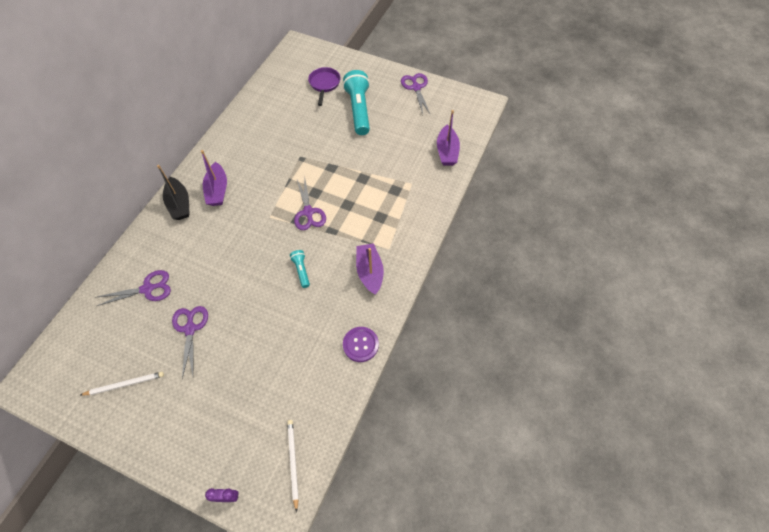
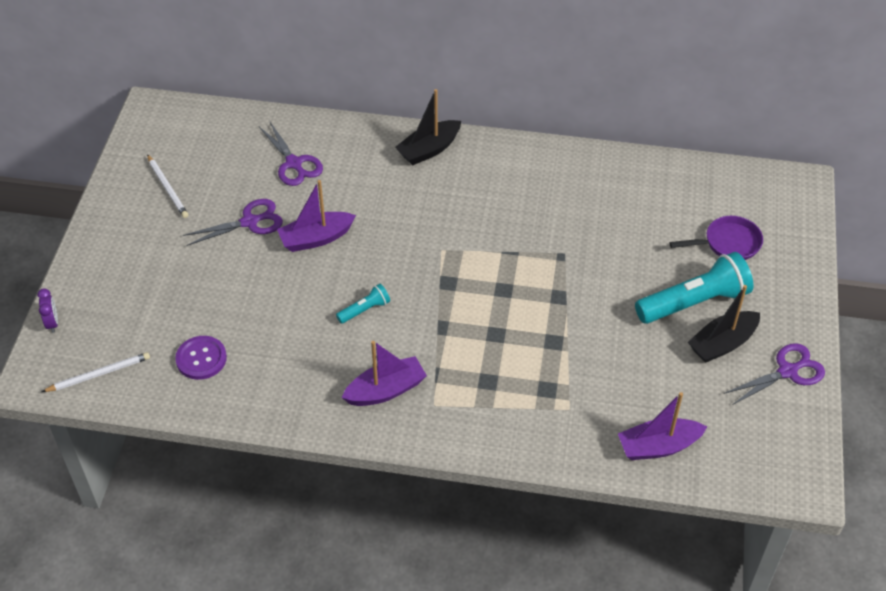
camera: 75 degrees right, 10 degrees down
(217, 190) = (466, 180): purple boat -> purple boat (316, 238)
(308, 212) = (465, 291): purple scissors -> none
(360, 344) = (268, 406): purple button -> purple button (201, 359)
(390, 107) = (722, 343): none -> black boat

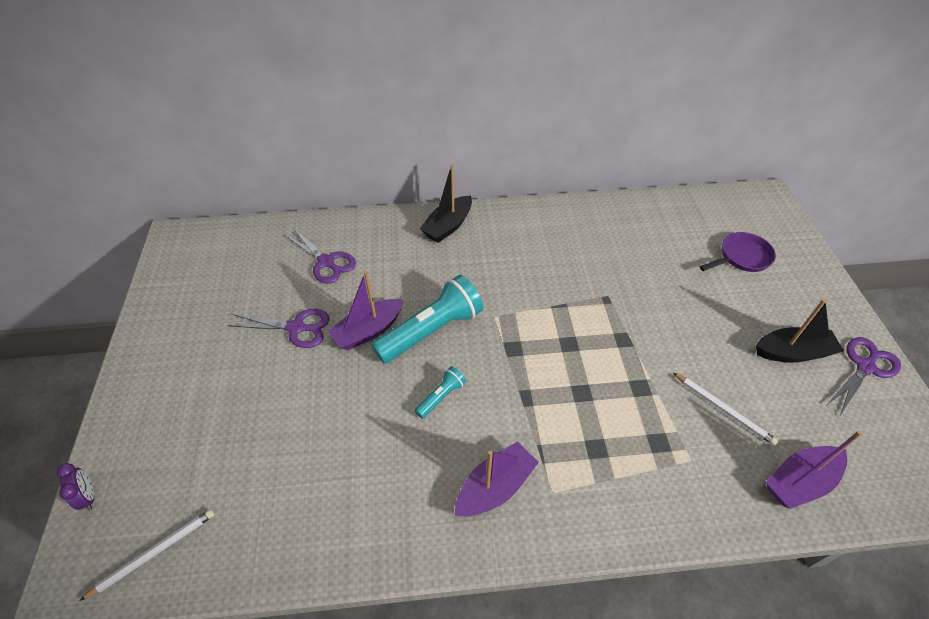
camera: 15 degrees left, 0 degrees up
(167, 188) = (203, 310): white pencil -> white pencil (723, 409)
(201, 359) = (276, 500): purple button -> none
(250, 222) = (296, 328): purple scissors -> purple scissors turned 45 degrees clockwise
(694, 302) = (745, 318): turquoise flashlight -> turquoise flashlight (431, 331)
(722, 343) = (792, 352): black boat -> black boat turned 135 degrees counterclockwise

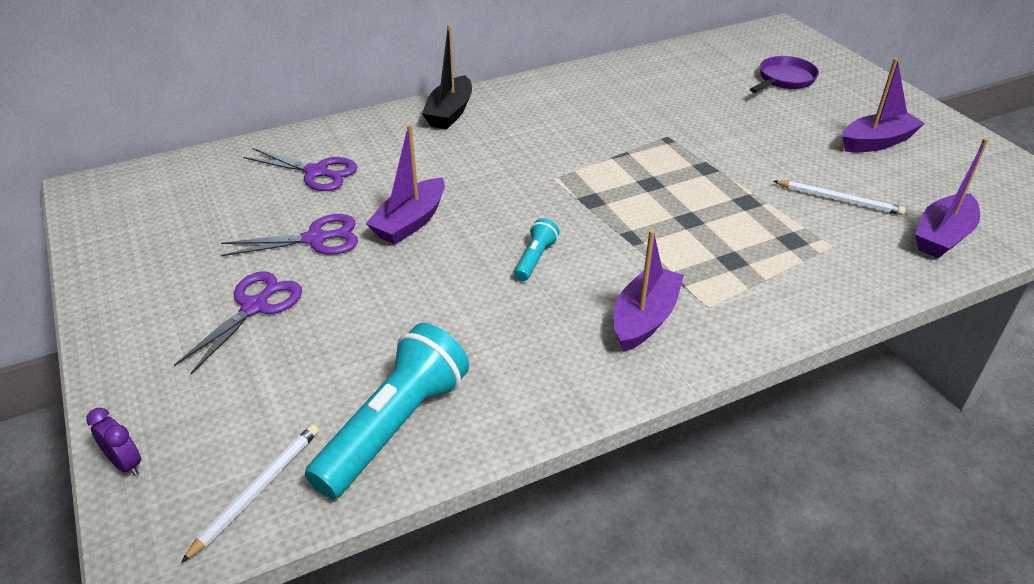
camera: 20 degrees left, 10 degrees down
(431, 331) = (487, 206): turquoise flashlight -> turquoise flashlight (394, 427)
(792, 352) = (877, 142): black boat -> purple boat
(865, 367) = (948, 138): purple scissors -> purple scissors (255, 307)

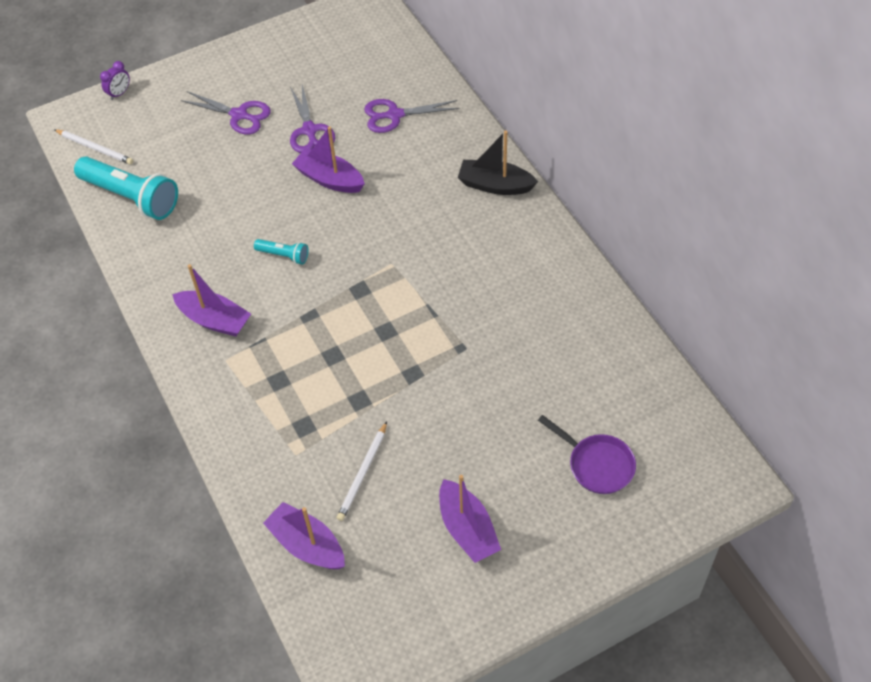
camera: 90 degrees right, 15 degrees up
(316, 172) = (394, 115): purple scissors -> purple scissors turned 60 degrees clockwise

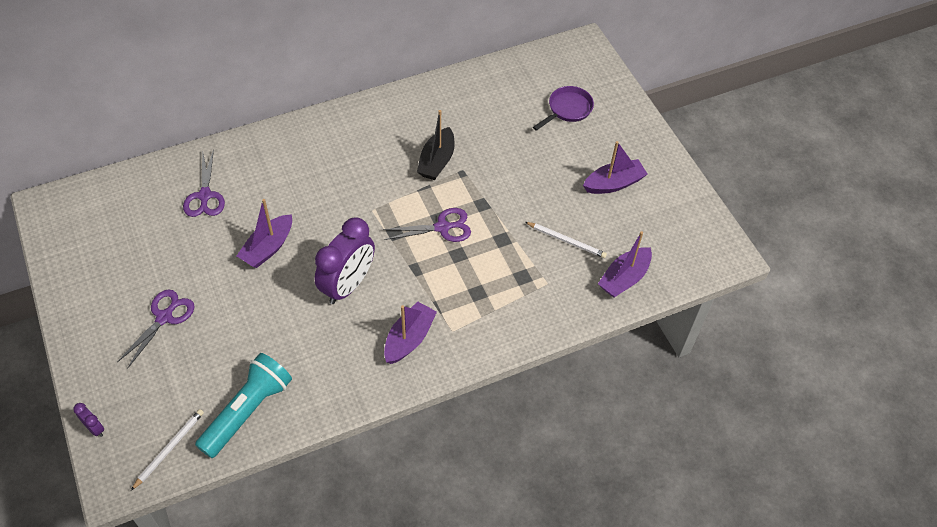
camera: 90 degrees left, 0 degrees up
(284, 255) = (348, 285): turquoise flashlight -> purple clock
(309, 130) = (203, 260): purple scissors -> purple scissors (442, 227)
(495, 185) = (305, 136): black boat -> black boat (437, 161)

